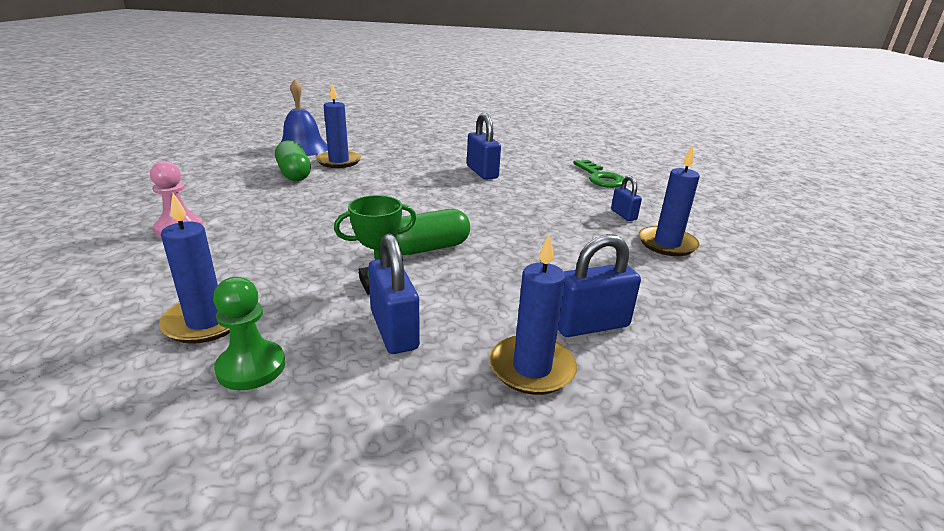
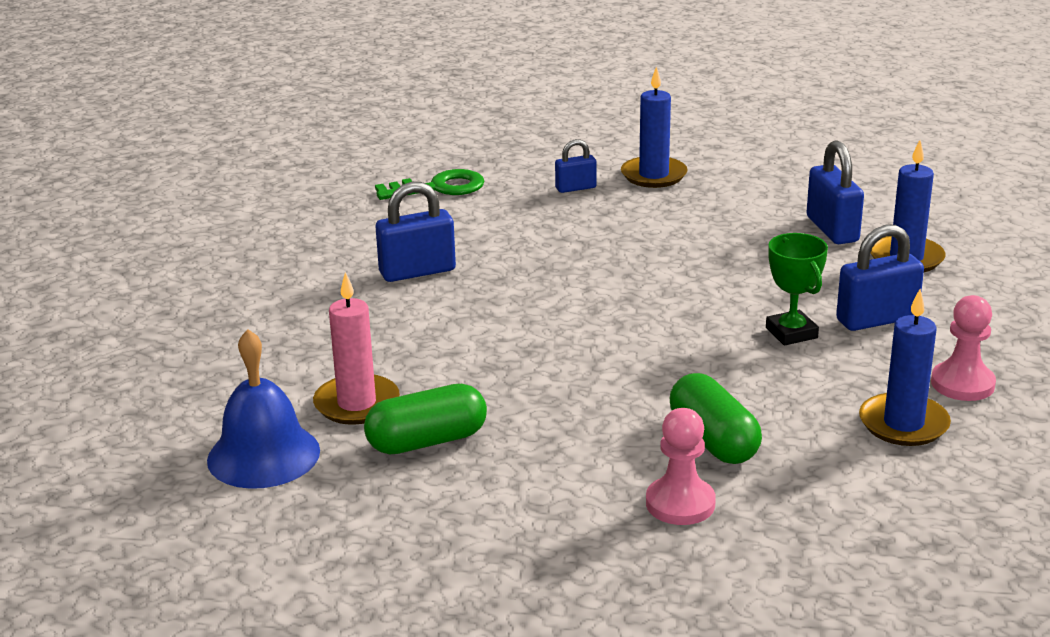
camera: 85 degrees left, 0 degrees up
(251, 367) = (962, 384): green pawn -> pink pawn
(339, 161) = (357, 404): blue candle -> pink candle
(429, 248) = (697, 307): green capsule -> green capsule (713, 440)

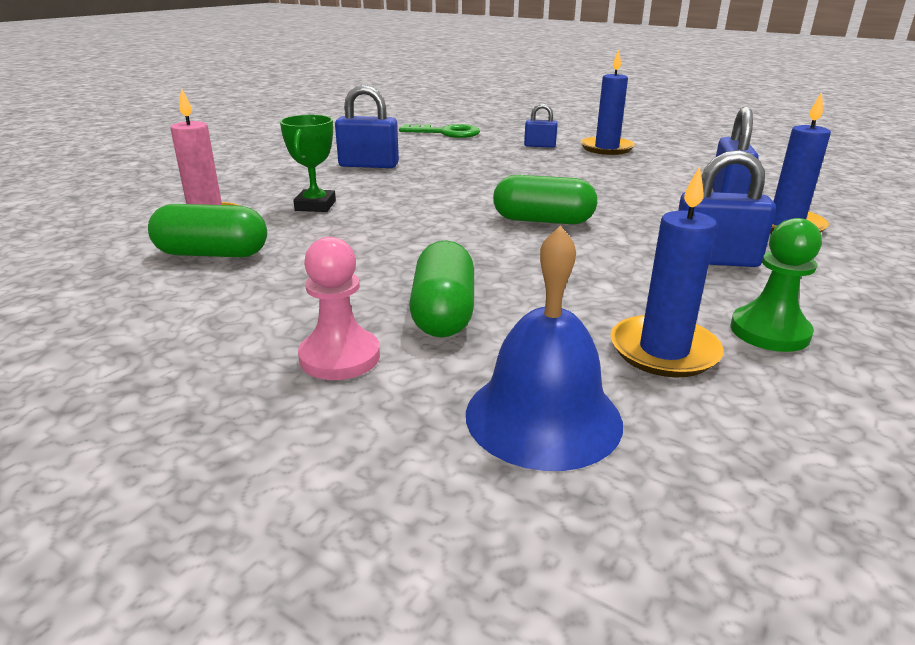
camera: 25 degrees right, 0 degrees up
(263, 455) = (95, 235): blue bell -> blue bell (543, 417)
(691, 310) = (543, 220): none -> green capsule
(791, 333) = (616, 252): green trophy -> green trophy (315, 206)
(962, 384) = (769, 332): pink pawn -> green pawn

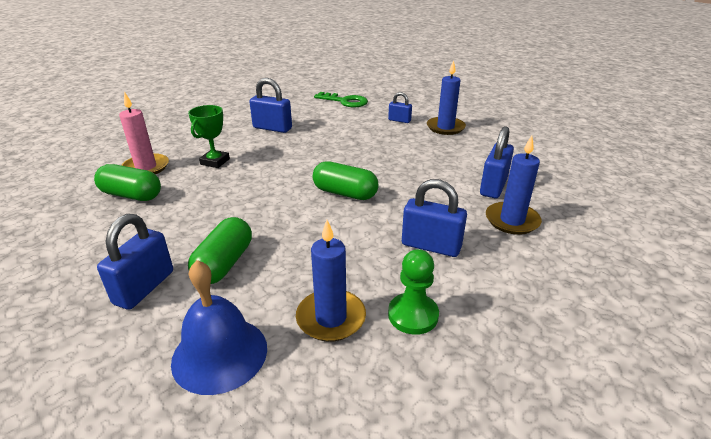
camera: 15 degrees right, 5 degrees up
(340, 357) = (144, 287): pink pawn -> blue padlock

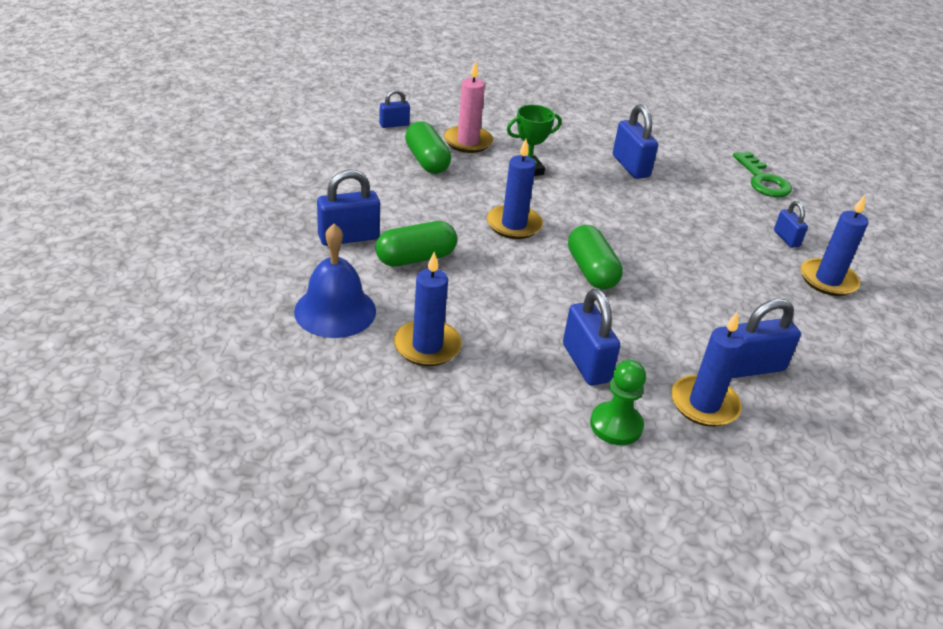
camera: 45 degrees right, 5 degrees up
(66, 186) = (394, 124): none -> blue padlock
(258, 197) = (514, 225): none -> blue candle
(413, 315) = (483, 390): green pawn -> green pawn (616, 425)

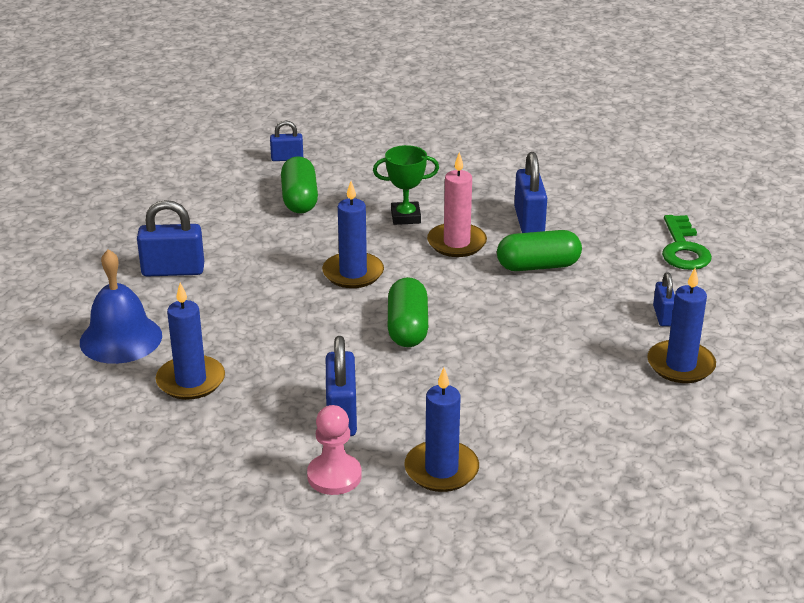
camera: 20 degrees right, 5 degrees down
(416, 258) = (229, 297): green capsule -> green capsule (538, 266)
(468, 142) = (357, 182): pink candle -> pink candle (456, 243)
(616, 425) = (334, 476): green pawn -> pink pawn
(751, 367) = (520, 442): blue padlock -> none

